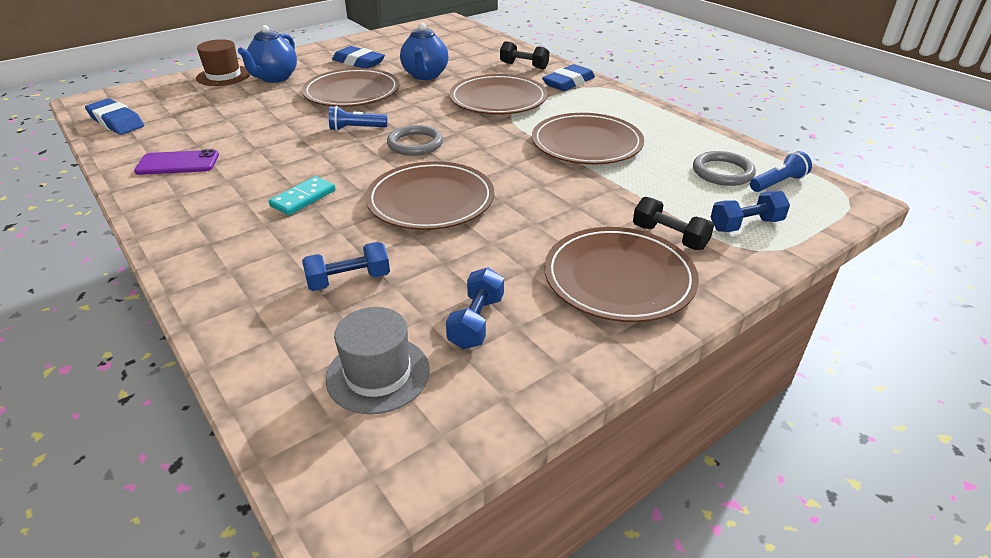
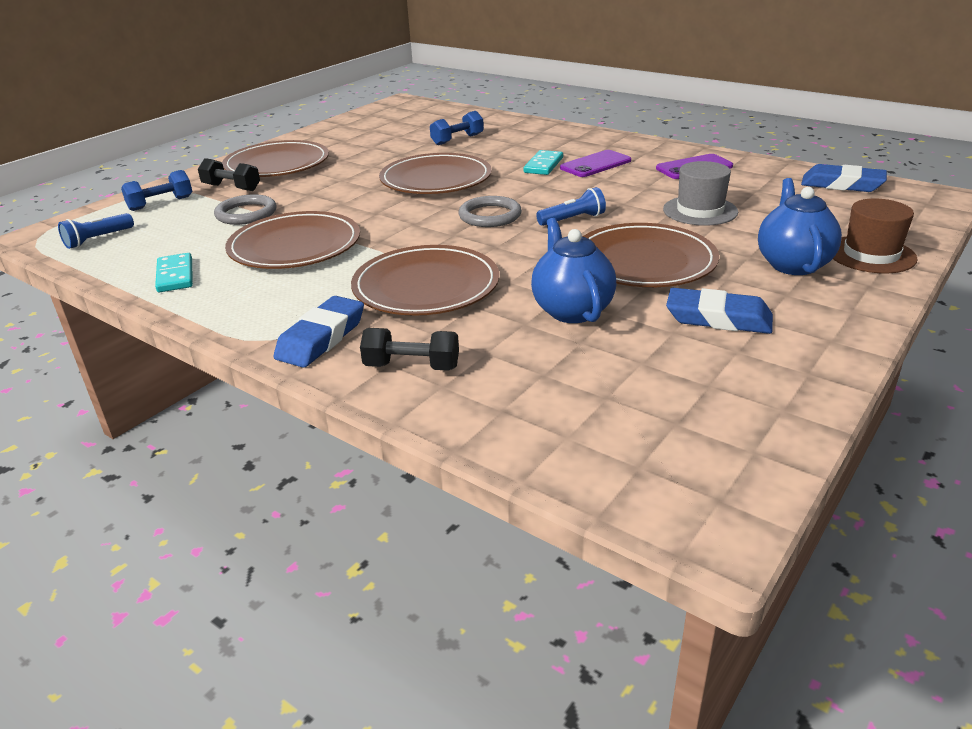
camera: 165 degrees right, 5 degrees down
(253, 188) = (595, 164): none -> purple phone
(378, 374) = (410, 121): grey hat -> grey hat (700, 211)
(476, 322) = (367, 139): blue dumbbell -> none
(678, 134) = (175, 275): none -> turquoise domino
(722, 172) = (149, 241): grey ring -> grey ring (246, 213)

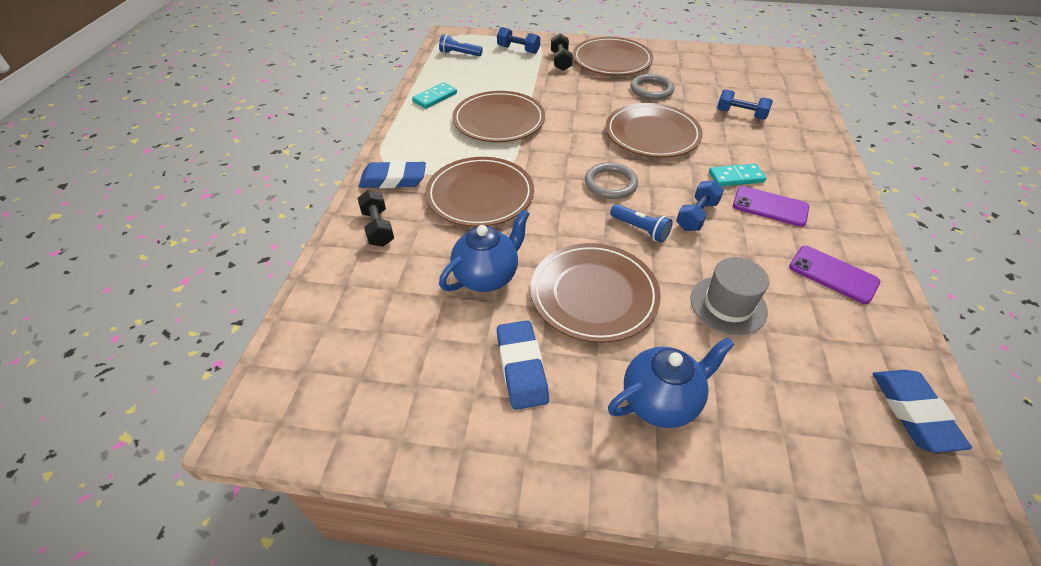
camera: 60 degrees right, 15 degrees up
(246, 213) = (529, 83): grey ring -> grey ring (651, 89)
(578, 193) = (696, 216): none -> blue dumbbell
(871, 254) = (733, 468): brown hat -> none

